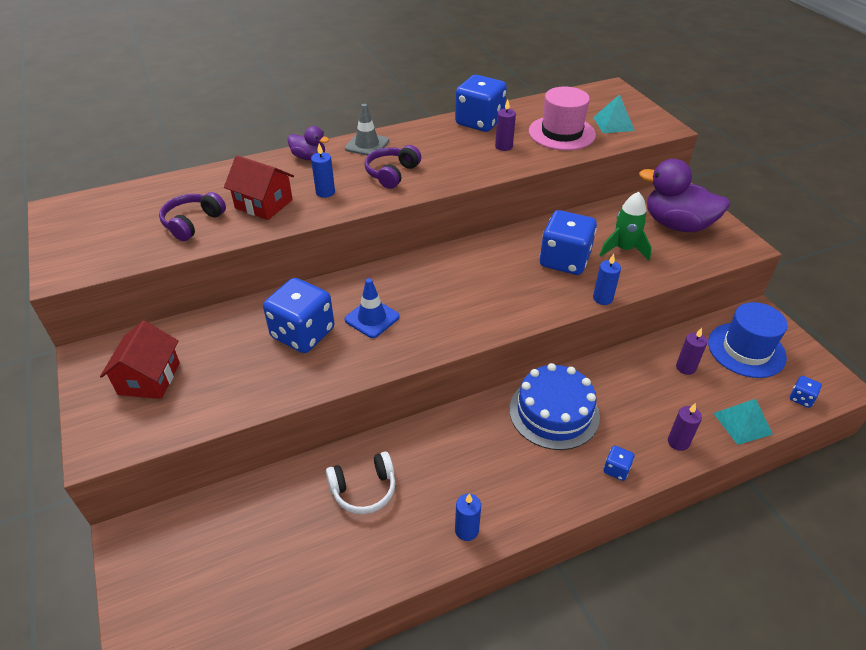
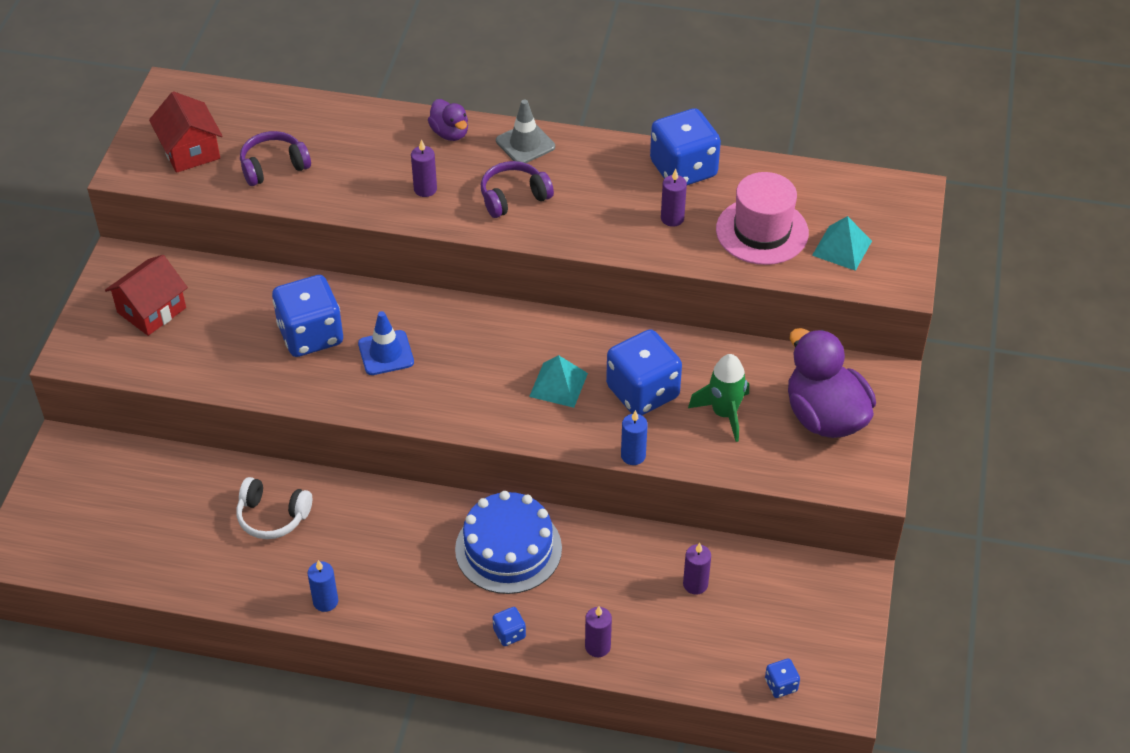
camera: 35 degrees right, 5 degrees up
(264, 204) = (355, 175): red house -> red house (190, 150)
(325, 192) = (425, 189): blue candle -> purple candle
(742, 423) = (685, 669): turquoise pyramid -> turquoise pyramid (558, 384)
(746, 350) = (787, 605): blue hat -> none

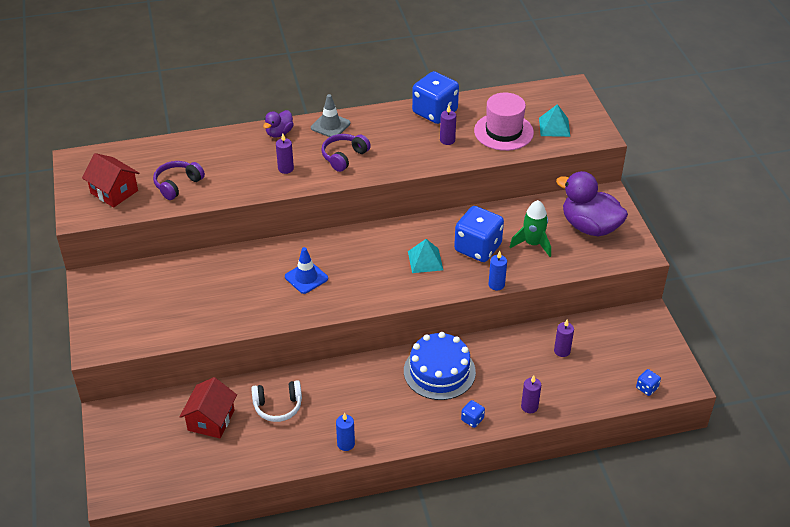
camera: 25 degrees left, 5 degrees down
(151, 310) = (133, 303): red house -> red house (211, 420)
(311, 335) = (250, 283): blue dice -> none
(450, 133) = (279, 133): purple duck -> purple duck turned 90 degrees clockwise

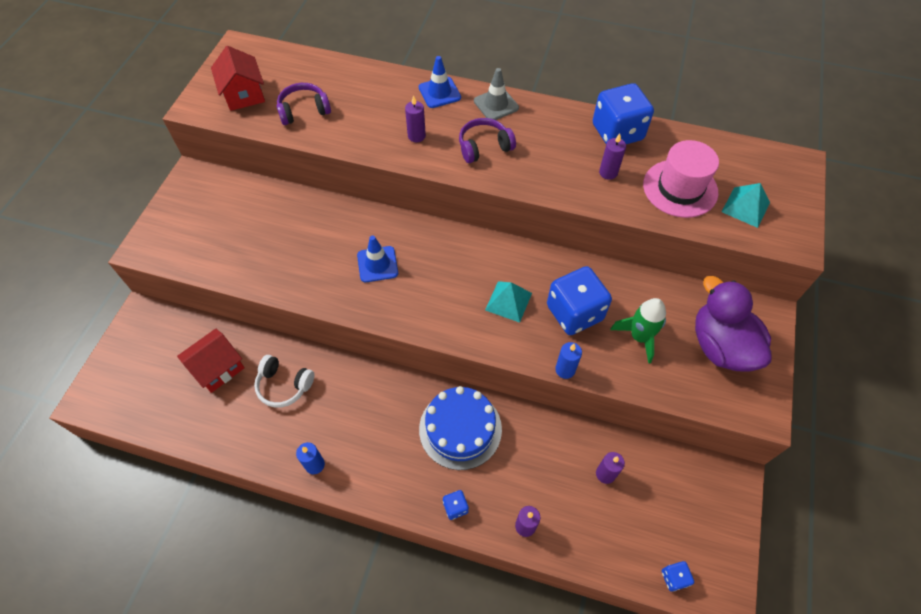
camera: 30 degrees right, 15 degrees up
(279, 133) = (439, 92): purple duck -> blue traffic cone

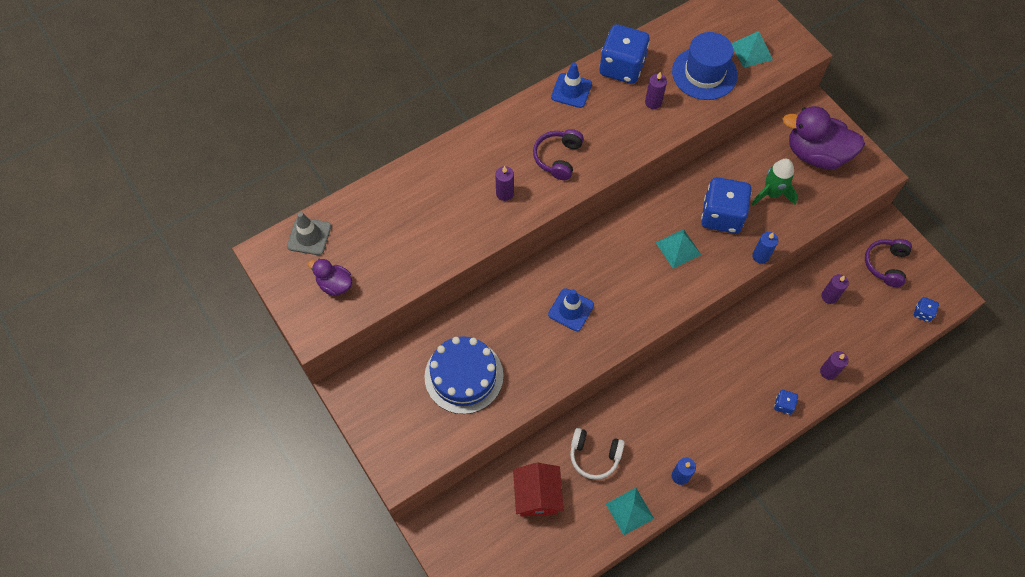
camera: 50 degrees left, 5 degrees up
(244, 94) = (335, 284): red house -> purple duck
(252, 446) = (629, 511): none -> turquoise pyramid
(284, 385) = (594, 455): white headphones -> white headphones turned 45 degrees clockwise
(304, 111) = (400, 252): purple headphones -> purple headphones (886, 265)
(439, 92) = (472, 146): blue traffic cone -> blue traffic cone (571, 90)
(460, 429) = (728, 360): blue cake -> blue cake (464, 376)
(496, 104) = (522, 119): grey traffic cone -> grey traffic cone (309, 236)
(680, 188) = (704, 73): pink hat -> blue hat

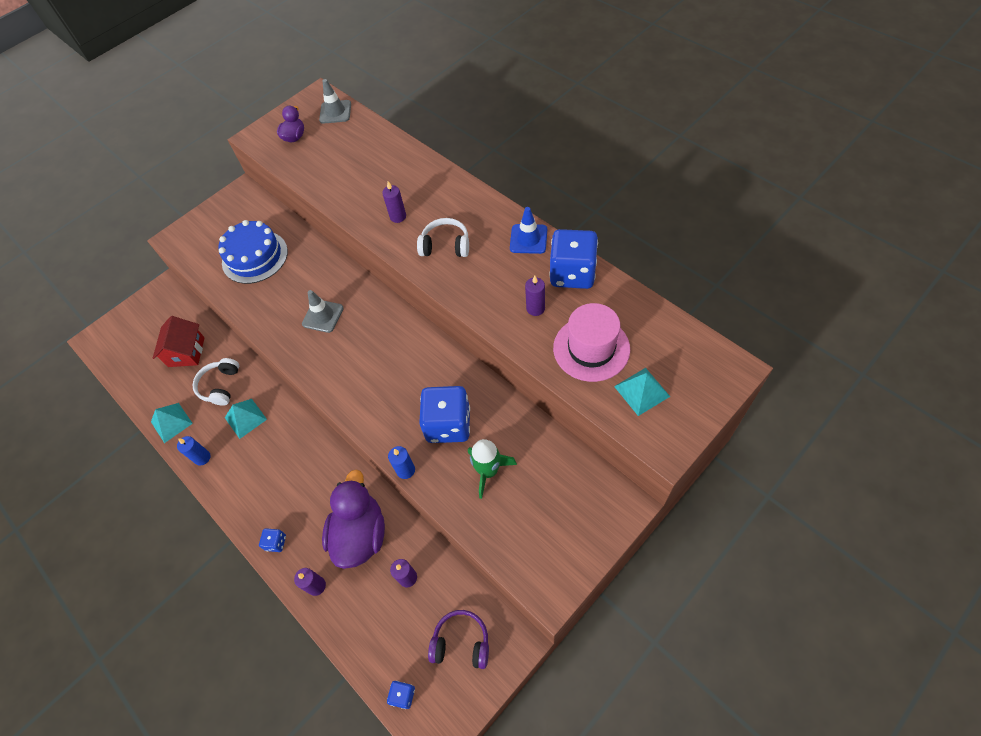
camera: 85 degrees right, 5 degrees down
(537, 495) = (186, 352): red house -> red house turned 75 degrees counterclockwise
(558, 158) = (445, 246): purple headphones -> white headphones
(571, 310) = (323, 316): blue traffic cone -> grey traffic cone
(678, 248) = (401, 390): turquoise pyramid -> turquoise pyramid (245, 418)
(704, 73) = (591, 348): blue hat -> pink hat
(816, 154) = (556, 513): purple duck -> purple duck (360, 534)

